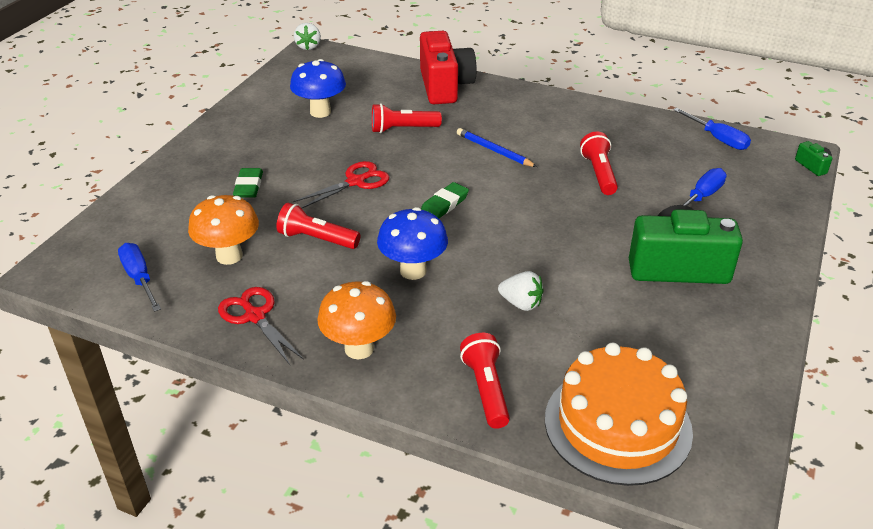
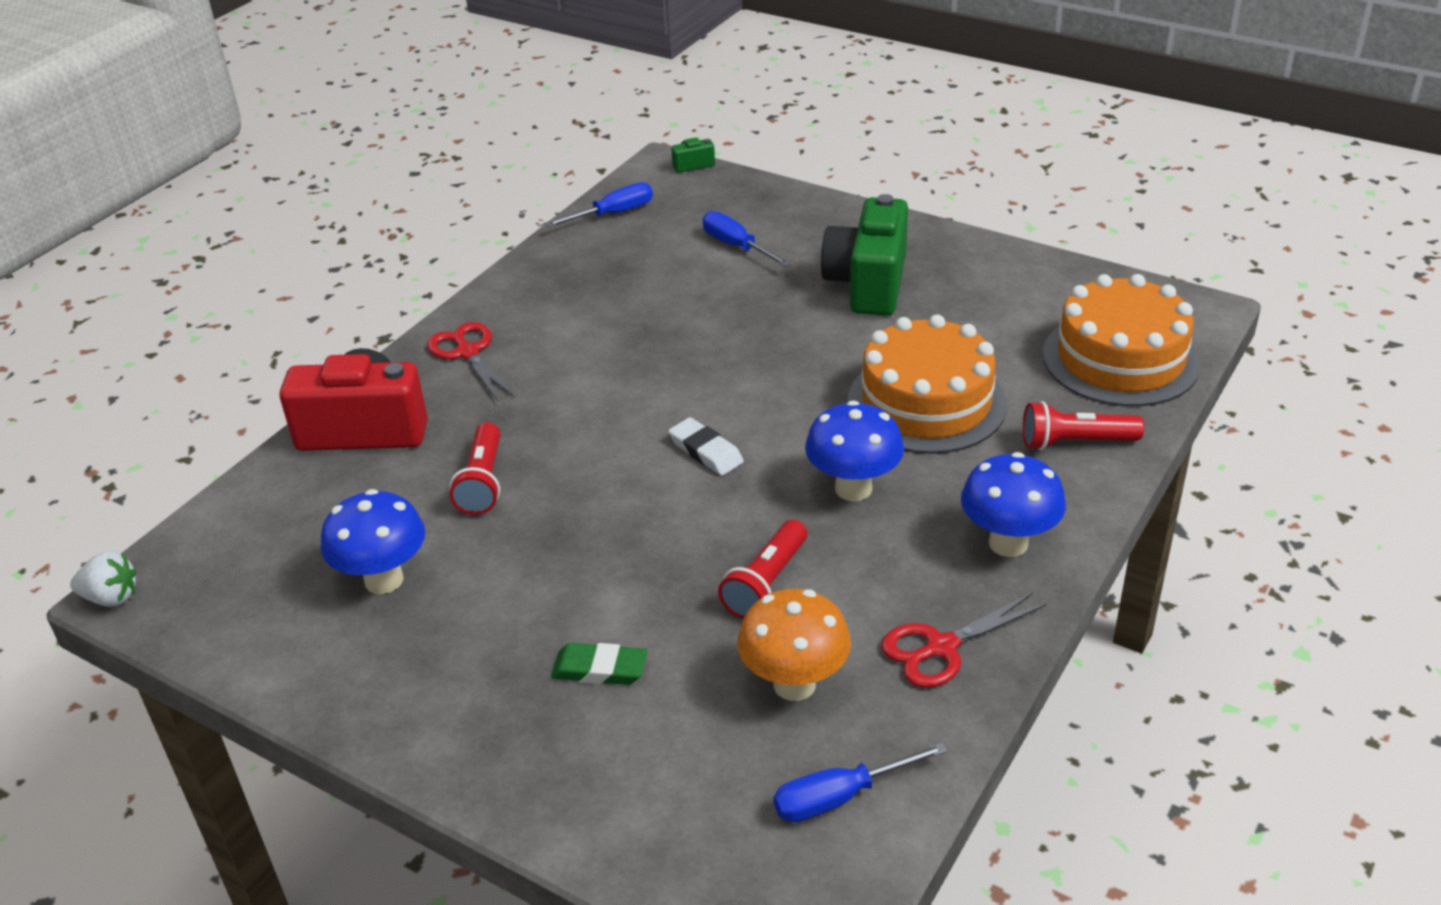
camera: 80 degrees left, 0 degrees up
(355, 182) = (622, 539): red scissors -> red scissors (468, 353)
(359, 348) = (1008, 543): orange mushroom -> blue mushroom
(444, 205) = (706, 451): green eraser -> white eraser
(494, 150) = (579, 394): blue pencil -> none
(521, 303) = (926, 403): white strawberry -> orange cake
(598, 173) = (665, 312): red flashlight -> none

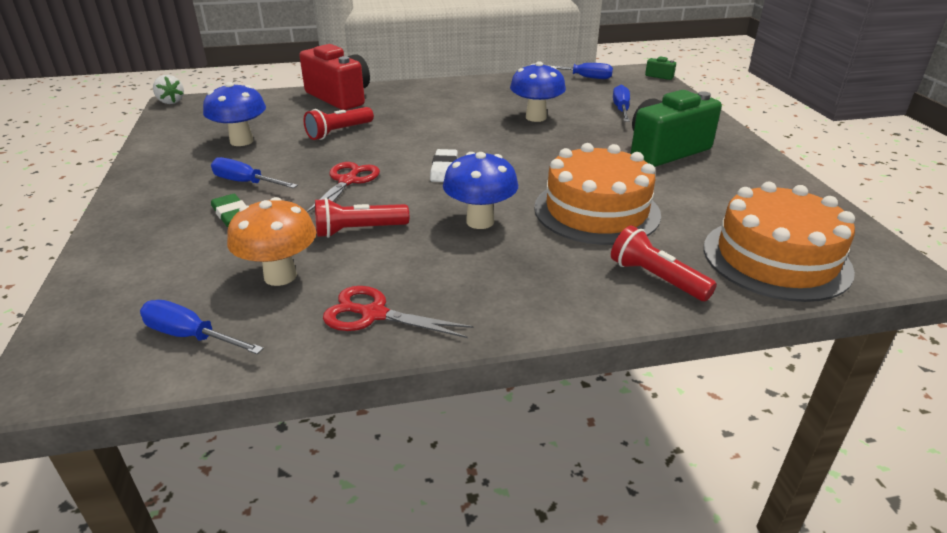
camera: 45 degrees right, 5 degrees down
(468, 353) = (425, 93): red scissors -> red scissors (348, 181)
(524, 625) = (246, 182): none -> blue screwdriver
(1008, 543) = (511, 296): blue mushroom -> blue mushroom (536, 117)

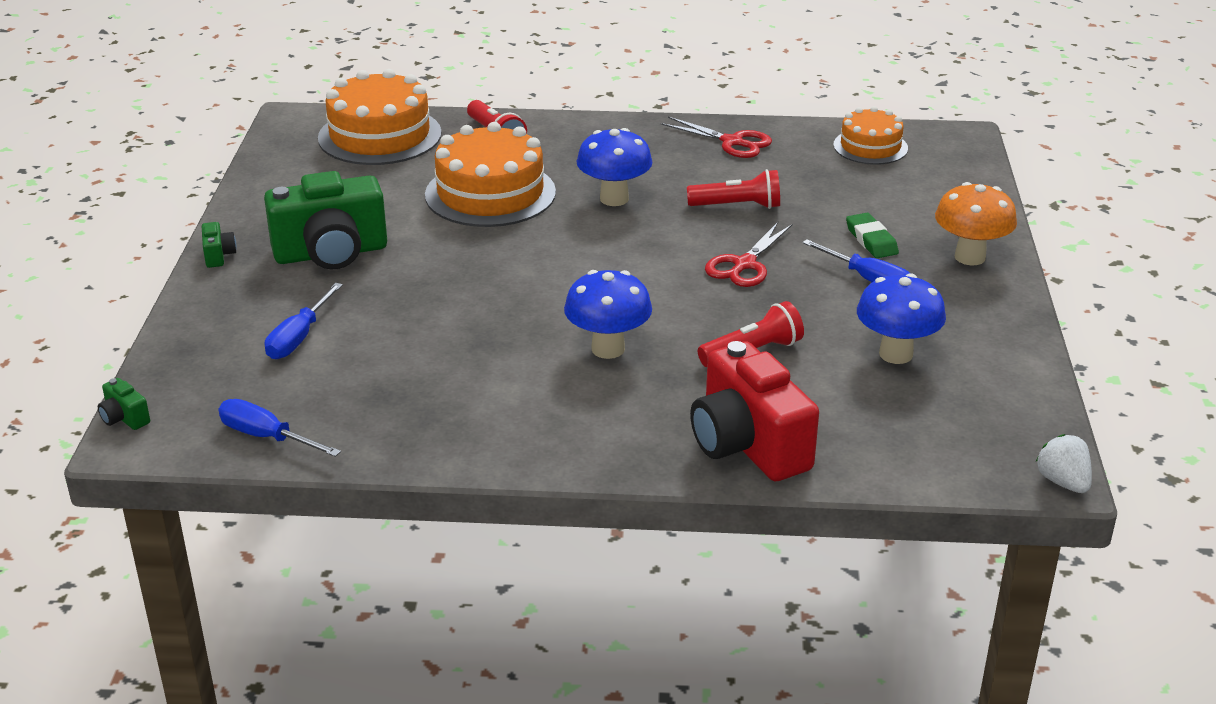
camera: 165 degrees left, 0 degrees up
(190, 336) = (870, 147): blue screwdriver -> orange cake
(280, 276) = (809, 177): orange mushroom -> orange mushroom (970, 257)
(444, 169) = (624, 265): white eraser -> none
(536, 117) = (444, 339): blue mushroom -> blue mushroom (608, 349)
(738, 140) = (218, 255): none -> green camera

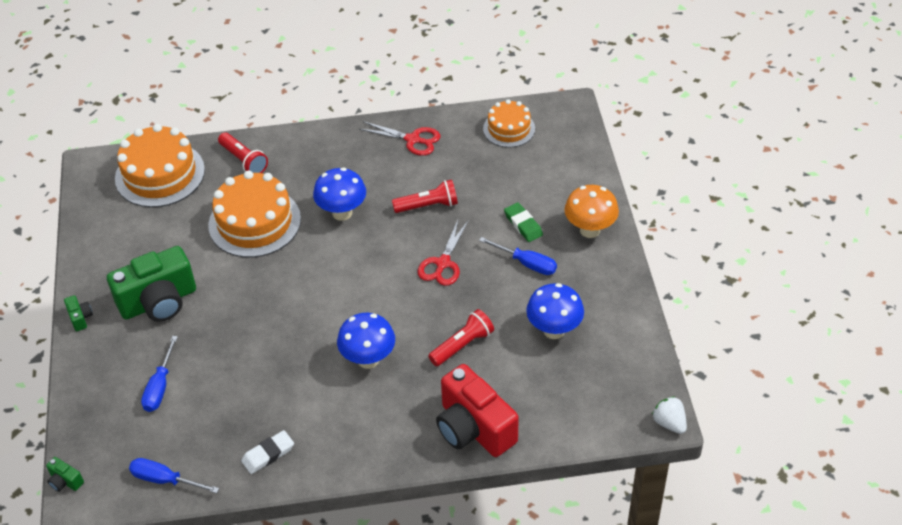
camera: 10 degrees left, 15 degrees up
(427, 430) = (268, 454): none -> white eraser

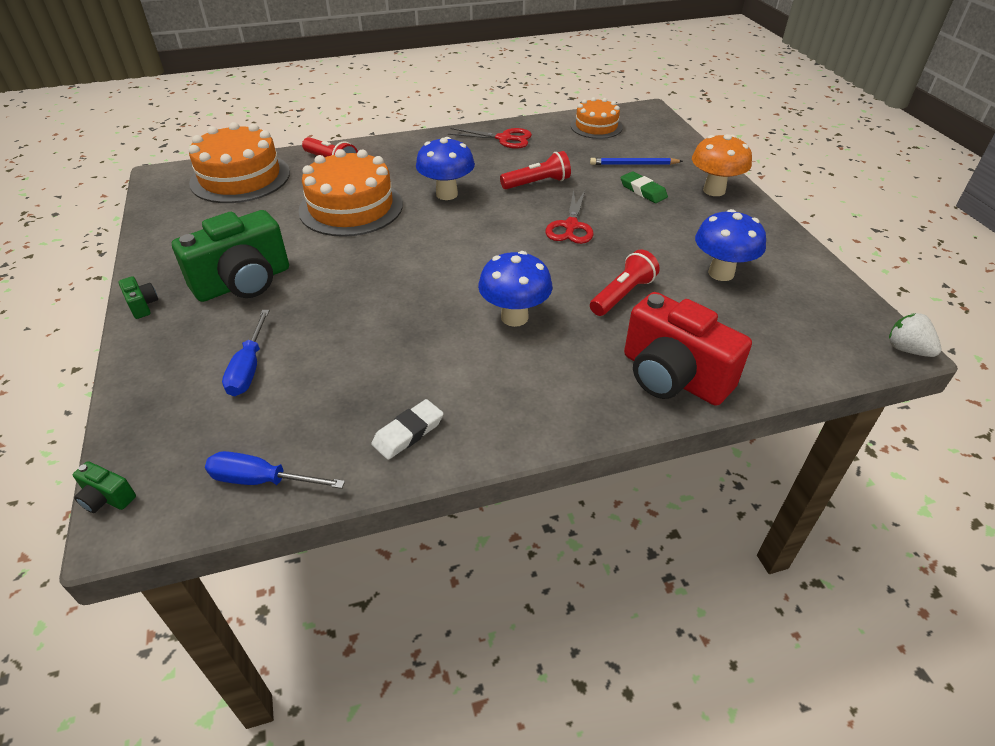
camera: 10 degrees left, 5 degrees down
(526, 263) = (662, 220): blue screwdriver -> none
(527, 187) = (633, 164): none -> blue pencil

